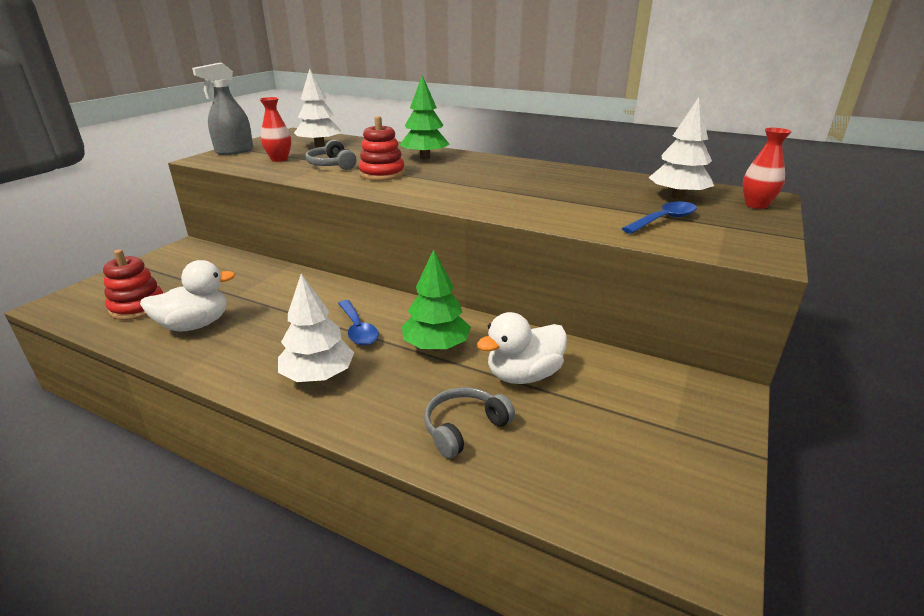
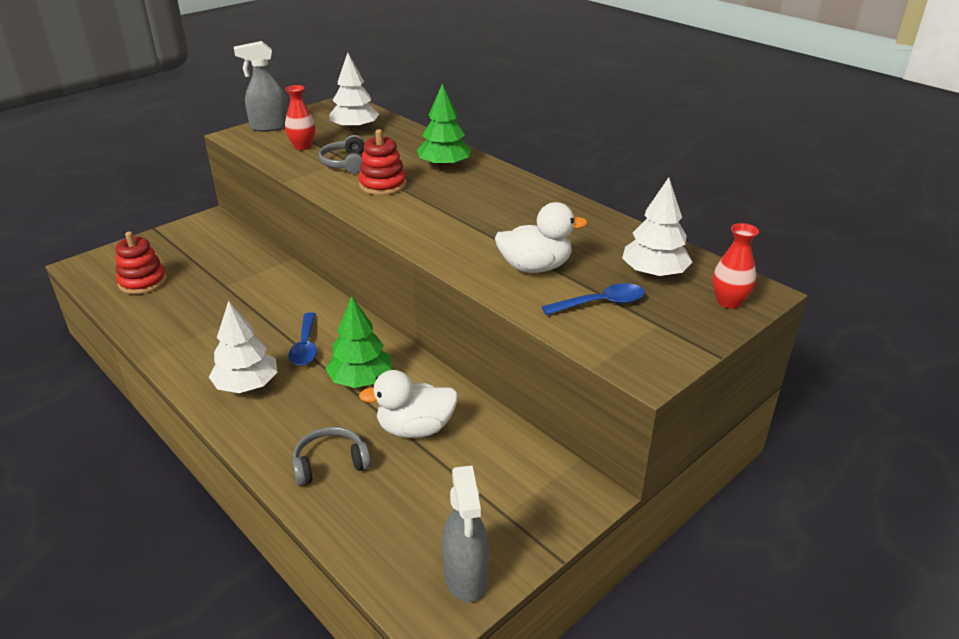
camera: 20 degrees right, 5 degrees up
(195, 325) = (178, 311): white duck -> white duck (535, 267)
(695, 500) = (466, 576): none -> grey spray bottle

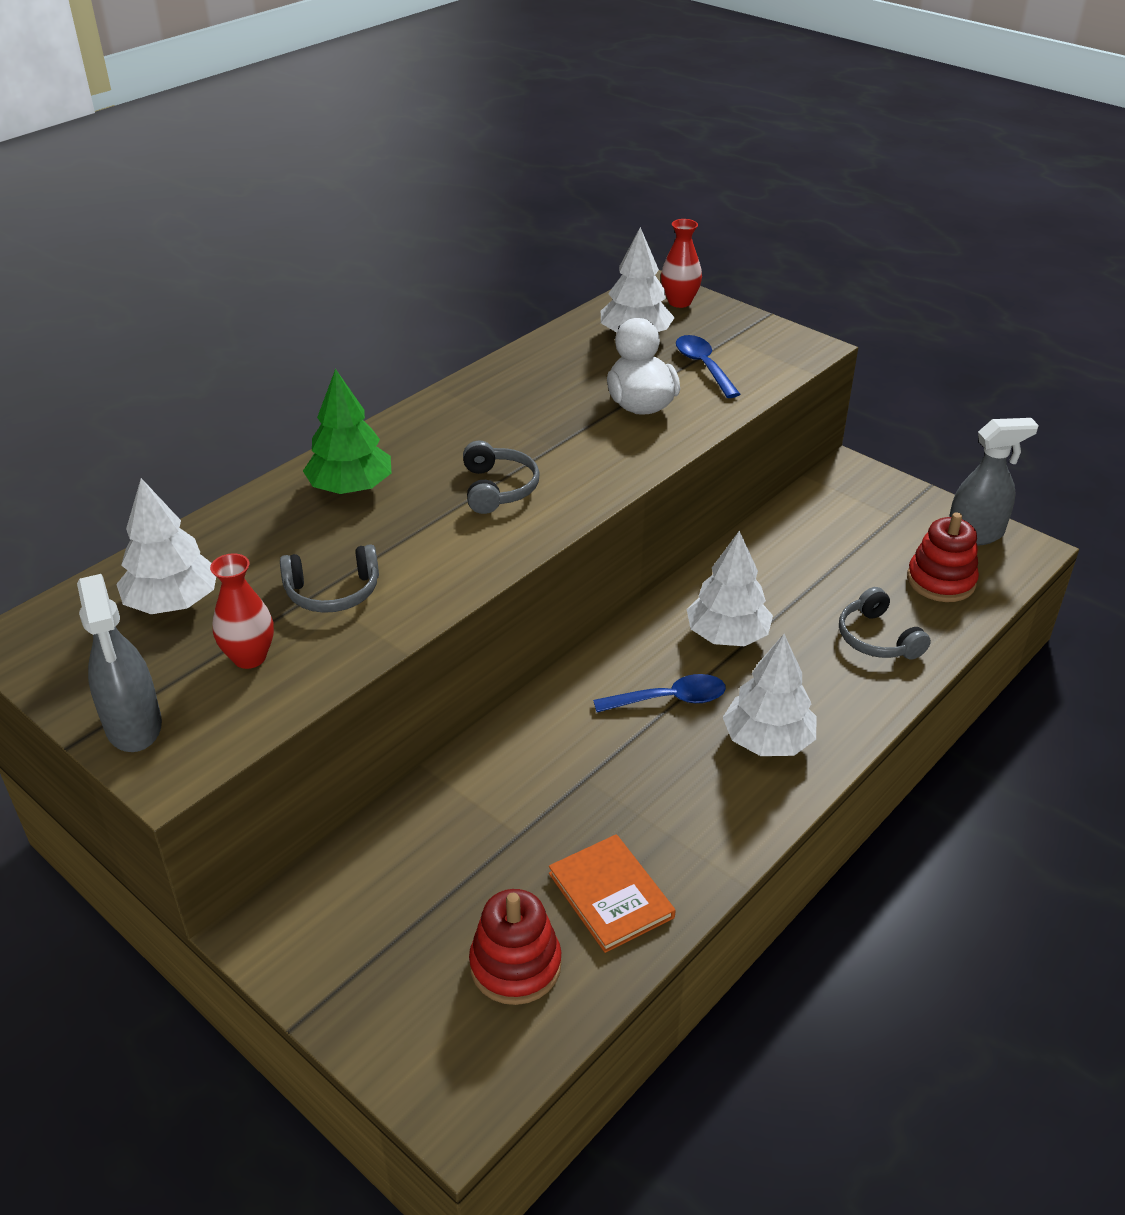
camera: 95 degrees left, 5 degrees up
(164, 312) = (610, 895): none -> orange book
(361, 380) = (727, 636): green tree -> white tree
(383, 185) = (420, 541): red stacking toy -> red stacking toy (941, 581)
(415, 428) = (799, 582): white duck -> none
(431, 209) = (498, 488): none -> grey headphones

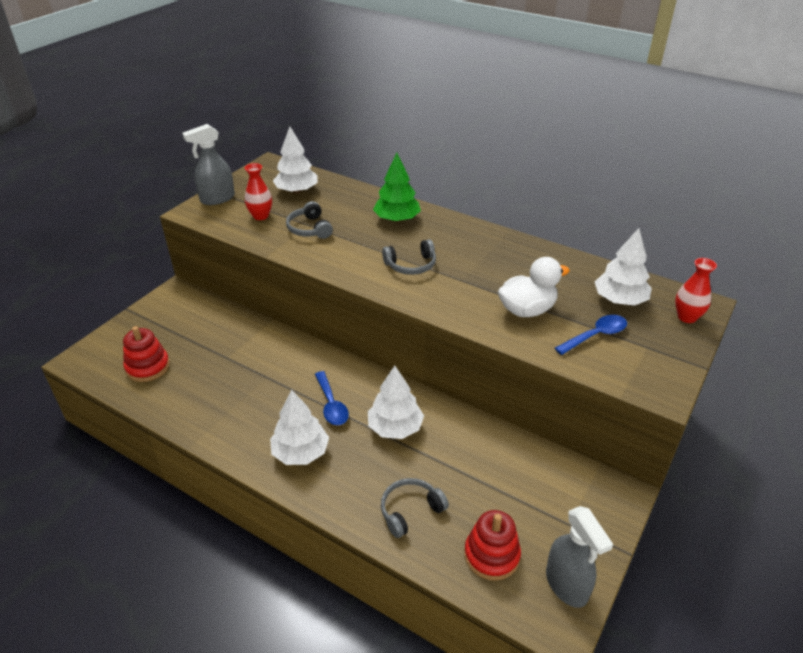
camera: 80 degrees right, 0 degrees up
(610, 895) = (186, 394): orange book -> none

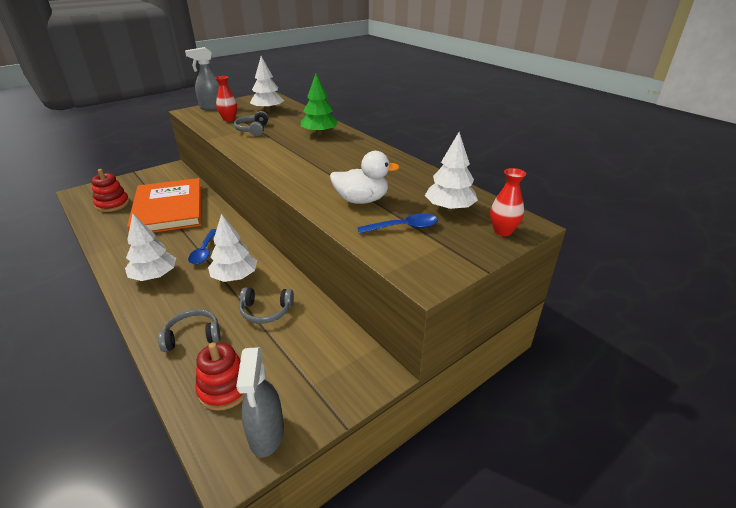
camera: 20 degrees right, 5 degrees down
(232, 356) = (169, 209): none -> orange book
(411, 265) = (300, 159): grey headphones -> grey headphones (266, 311)

